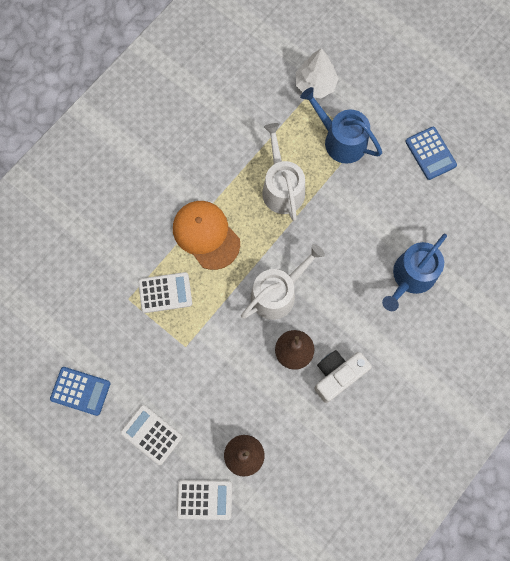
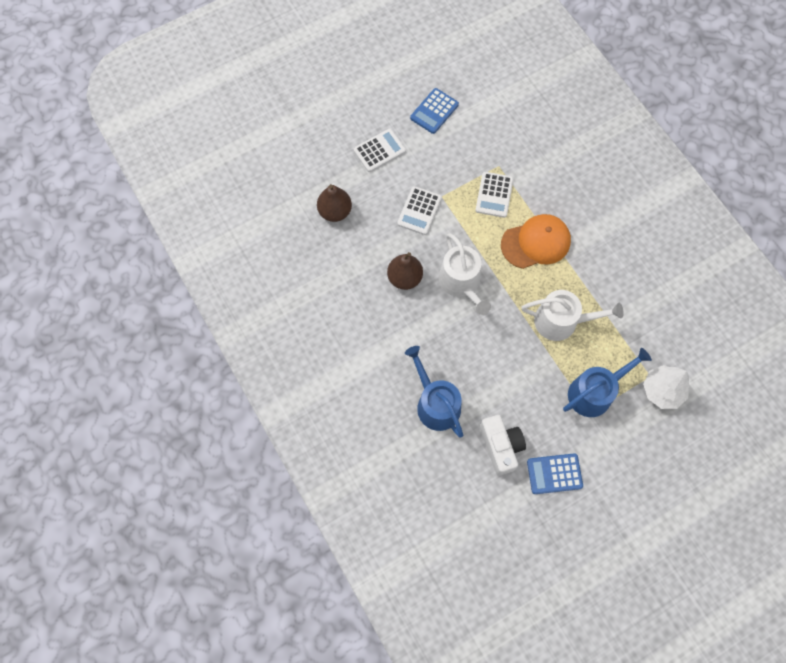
camera: 110 degrees right, 5 degrees down
(204, 499) = (313, 173): white calculator -> white calculator (419, 211)
(338, 375) = (370, 306): white camera -> white camera (500, 446)

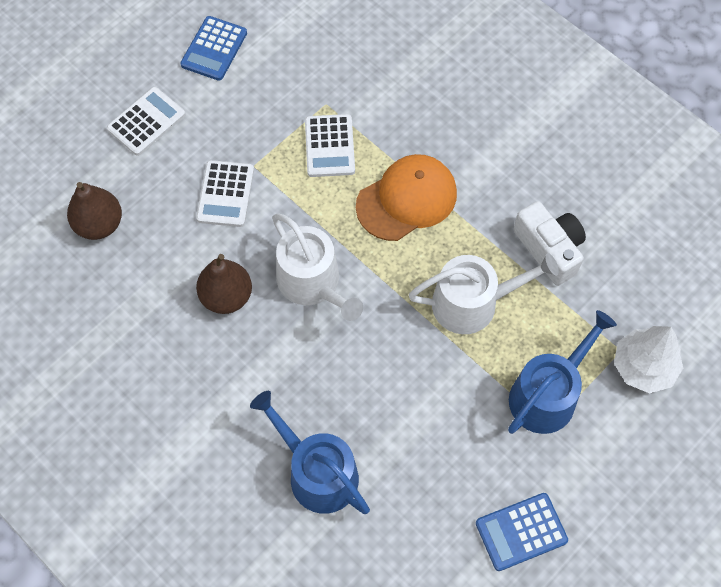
camera: 15 degrees left, 5 degrees down
(500, 446) = (431, 512): white camera -> white camera (549, 249)

